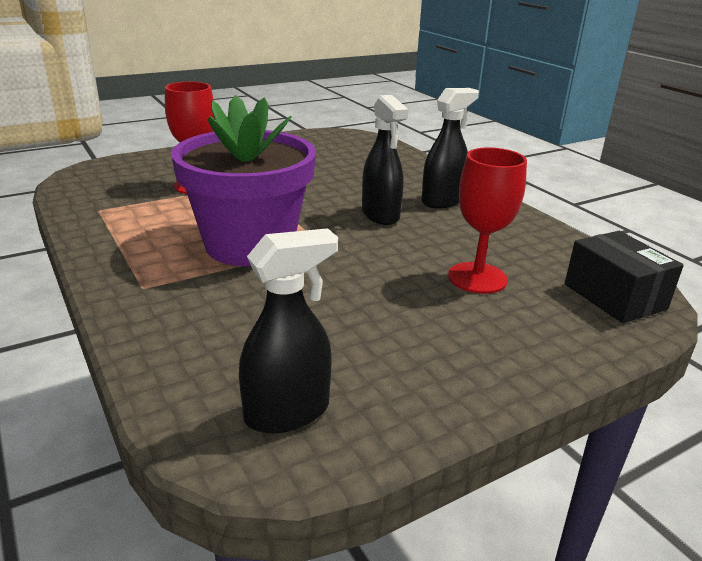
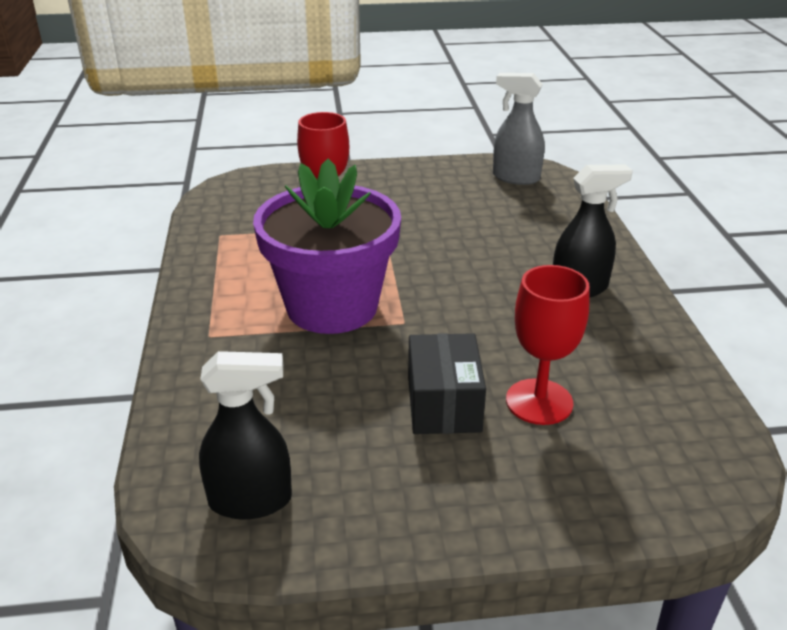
camera: 25 degrees right, 5 degrees up
(336, 141) = (515, 178): none -> grey spray bottle
(380, 215) = (492, 295): black spray bottle -> none
(614, 296) = (683, 466): black box -> black box (443, 404)

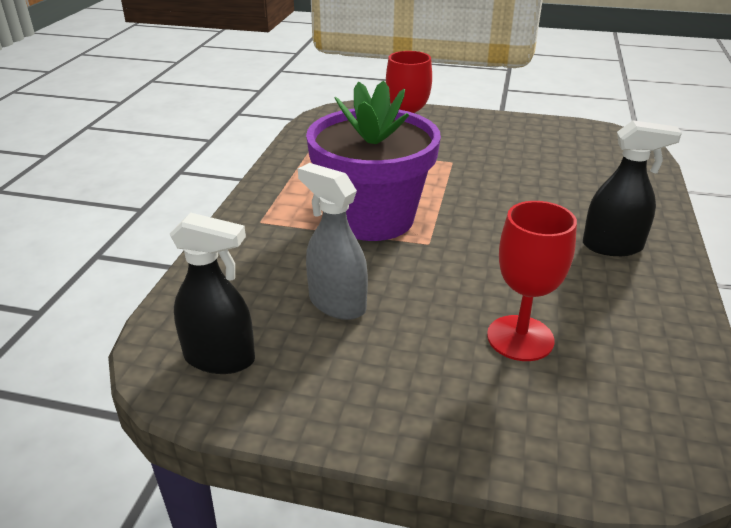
camera: 20 degrees right, 0 degrees up
(443, 404) = (428, 319): black box -> none
(515, 178) = (597, 141): grey spray bottle -> grey spray bottle (337, 304)

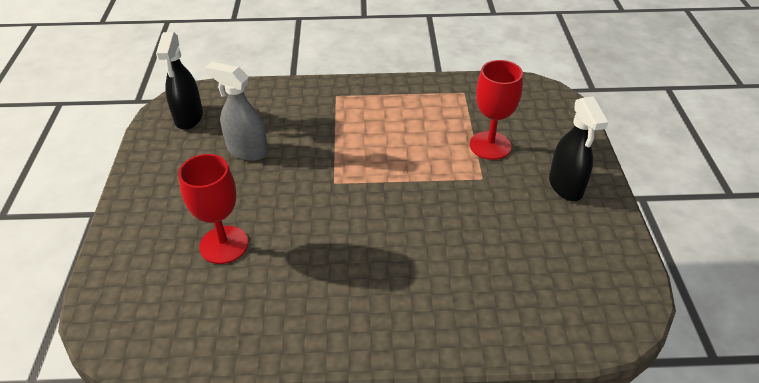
camera: 75 degrees right, 10 degrees up
(337, 304) = (247, 151): grey spray bottle -> grey spray bottle turned 90 degrees counterclockwise
(372, 218) = (360, 147): purple flower pot -> none
(612, 246) = (366, 301): black spray bottle -> black spray bottle (566, 186)

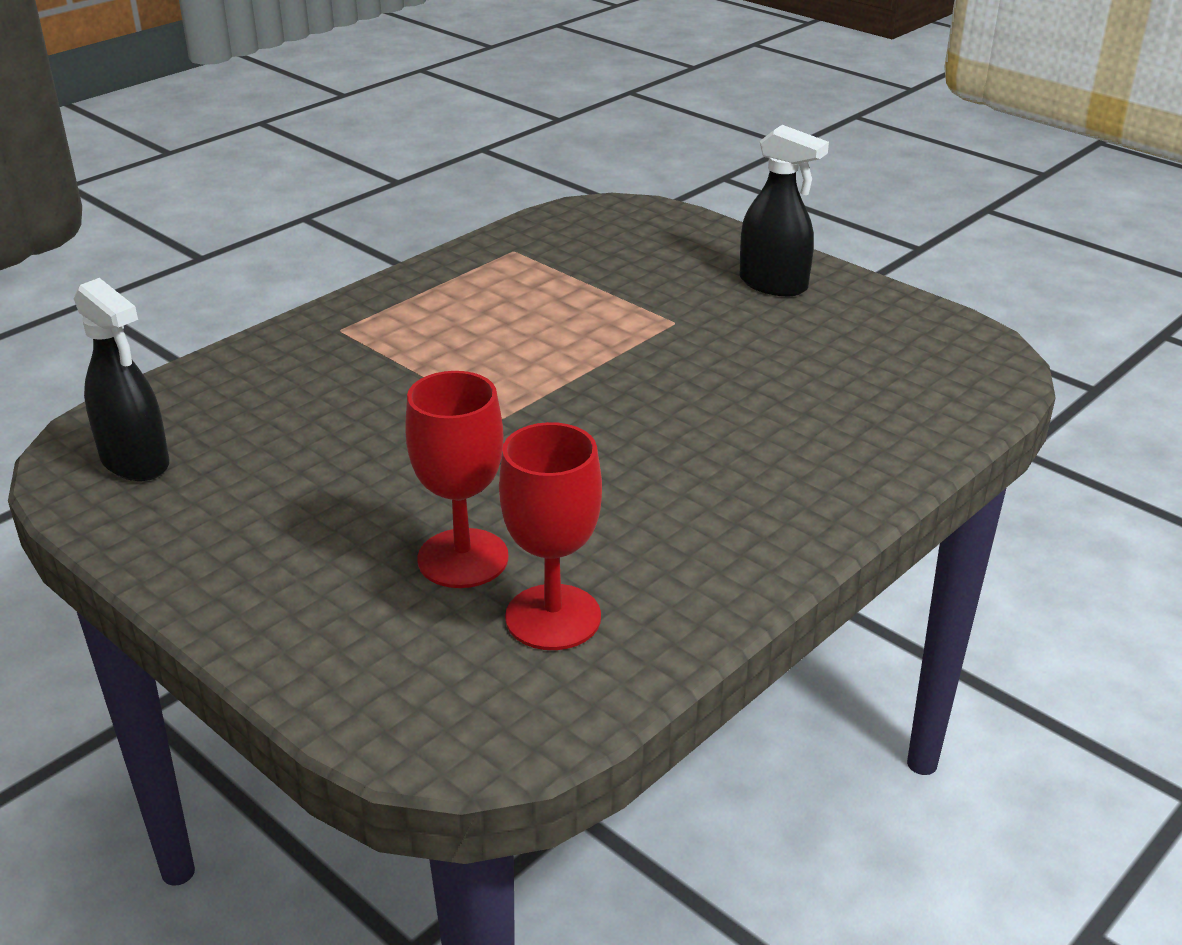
camera: 45 degrees left, 10 degrees down
(247, 151) = (311, 449): grey spray bottle -> none
(490, 145) = (633, 287): red goblet -> red goblet (553, 617)

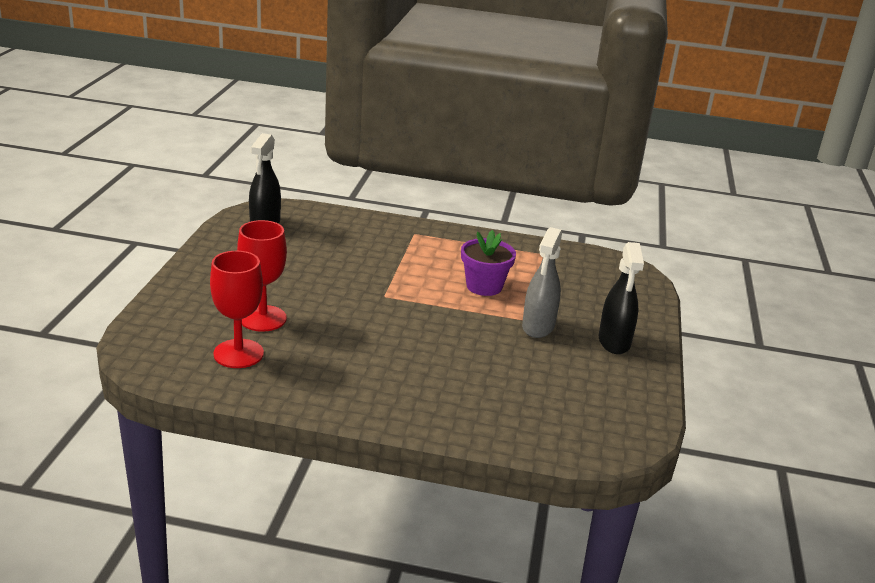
camera: 55 degrees right, 5 degrees down
(554, 326) = (484, 286): none -> purple flower pot
(695, 323) = (538, 327): none -> grey spray bottle

